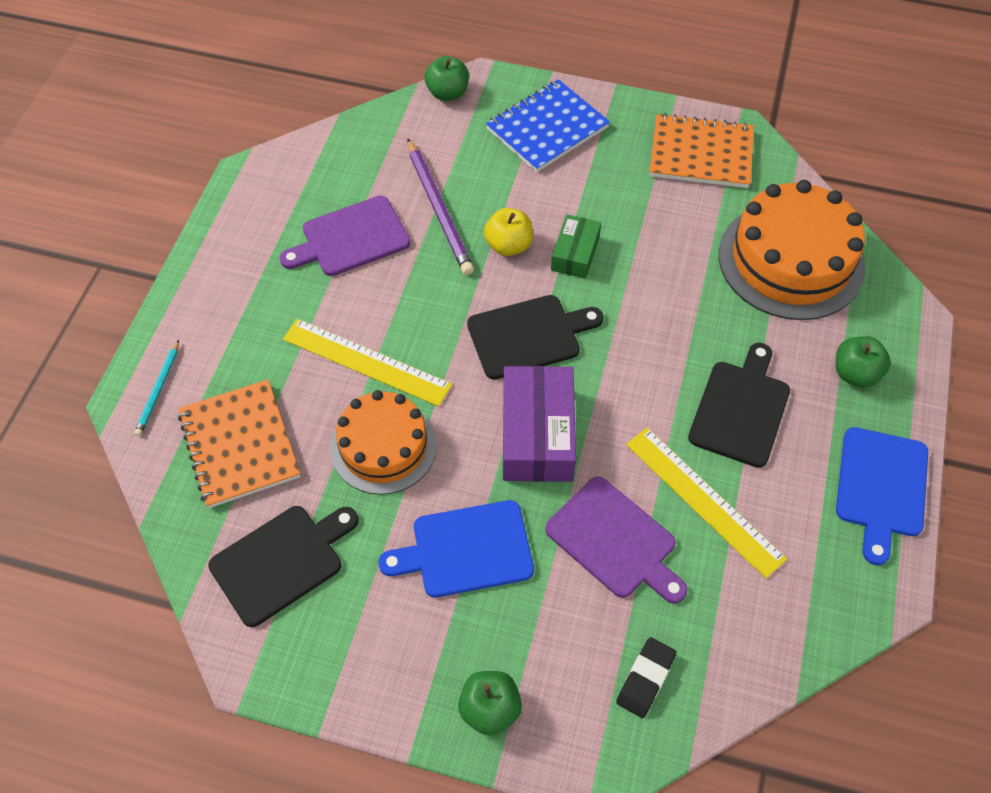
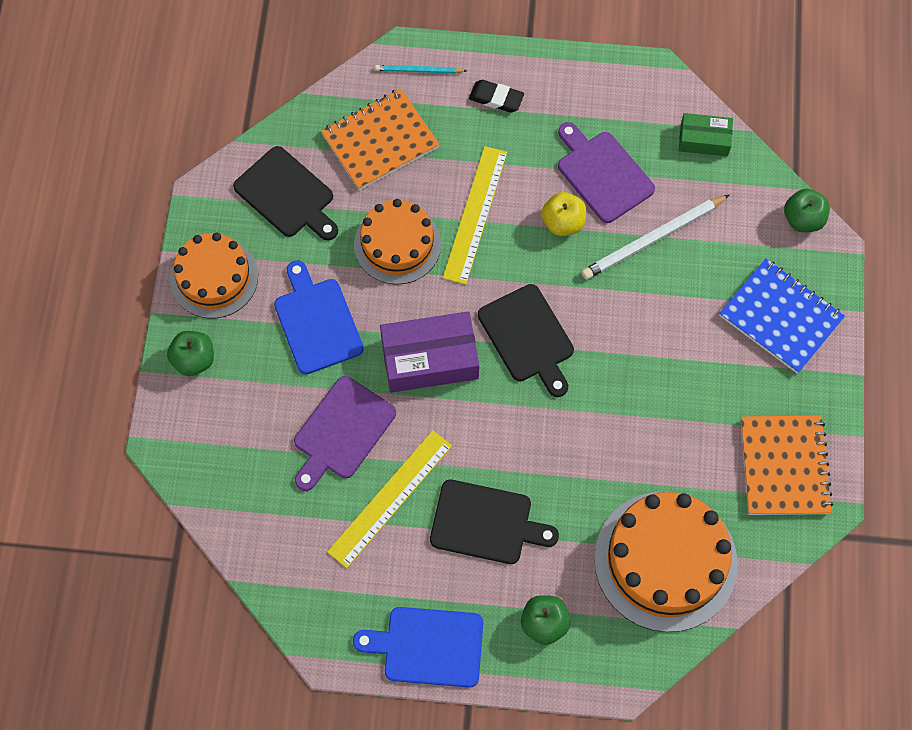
camera: 80 degrees right, 10 degrees up
(376, 668) = (214, 278): none -> orange cake
(439, 209) = (653, 239): purple pencil -> white pencil
(508, 245) = (625, 305): yellow apple -> yellow apple (563, 222)
(575, 253) = (628, 363): green box -> green box (704, 140)
(645, 679) = (231, 466): black eraser -> black eraser (496, 98)

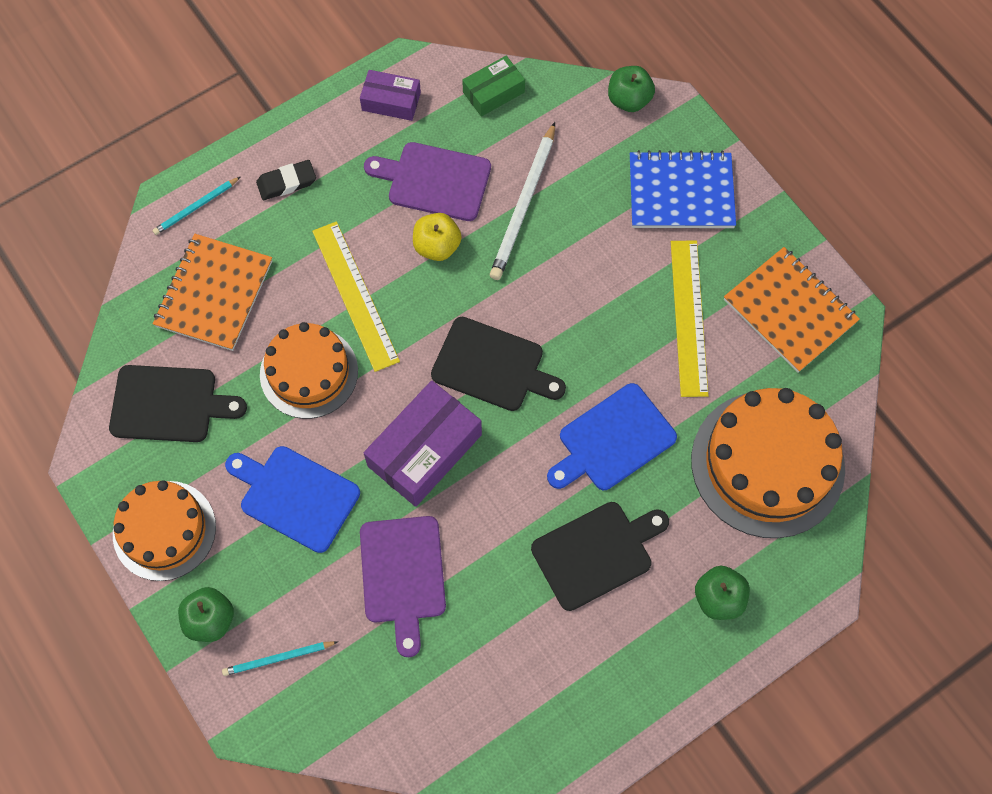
camera: 40 degrees left, 0 degrees up
(215, 420) = (278, 658): none -> turquoise pencil
(390, 498) = (496, 599): yellow ruler -> yellow ruler (688, 317)
(428, 646) = (641, 701): blue cutting board -> blue cutting board (612, 440)
(622, 92) = (391, 101): none -> purple box

